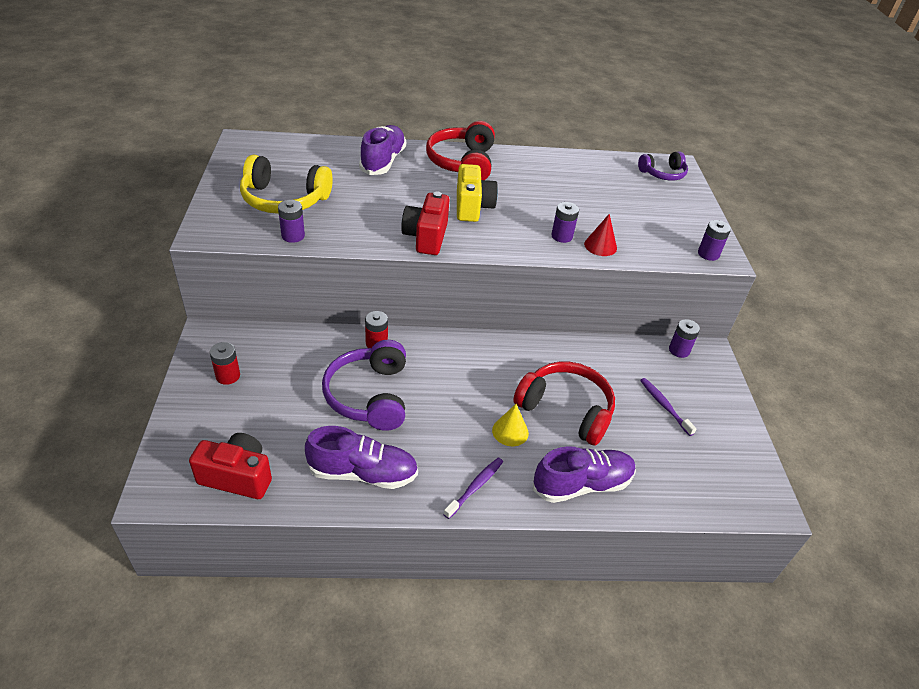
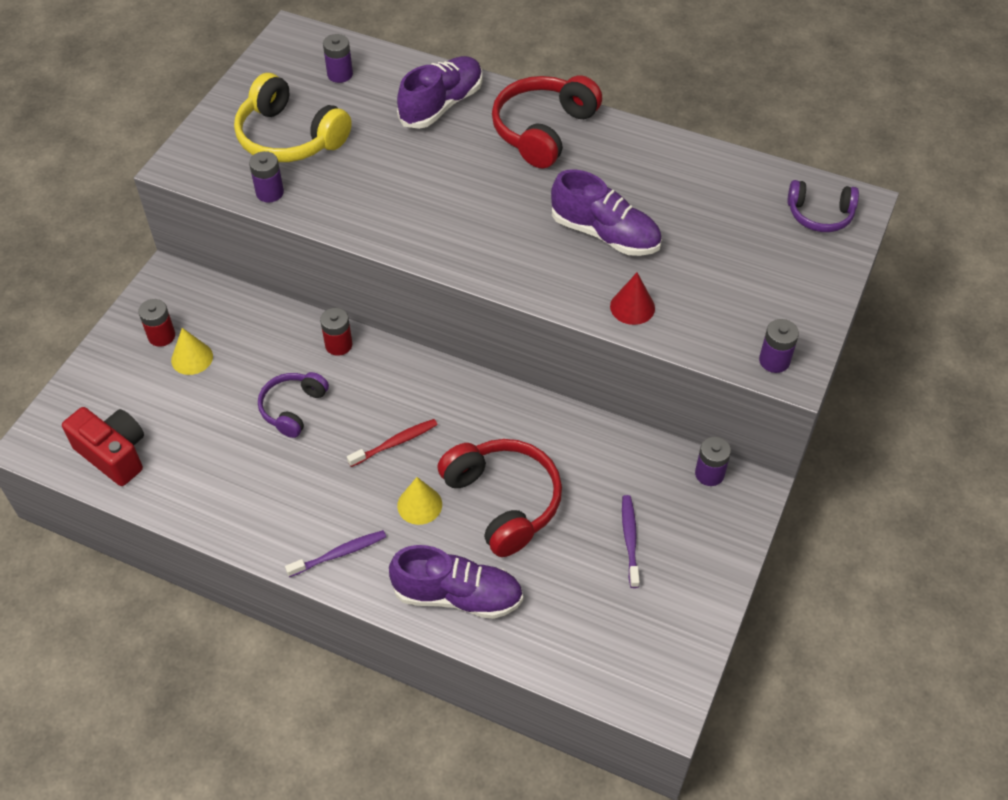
camera: 30 degrees right, 10 degrees up
(264, 384) = (192, 358): none -> yellow cone
(363, 473) = (234, 495): purple shoe -> purple shoe (605, 234)
(370, 395) = (293, 408): purple headphones -> purple headphones, size x0.61
(426, 237) = (420, 235): red camera -> none
(463, 395) = (395, 443): none -> red toothbrush
(472, 207) = (507, 204): yellow camera -> none
(561, 236) = (591, 279): purple battery -> purple battery (340, 74)

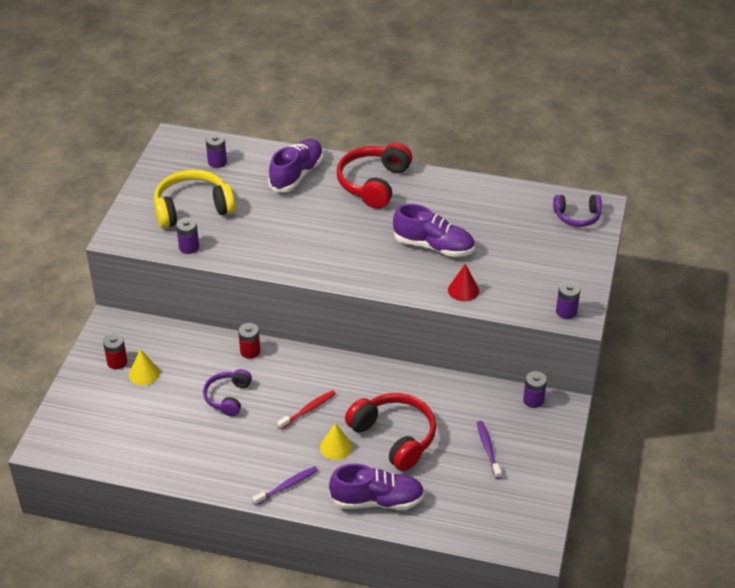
camera: 10 degrees left, 10 degrees down
(114, 454) = (104, 445): red camera -> none
(290, 137) = (192, 209): yellow headphones -> yellow headphones turned 135 degrees clockwise

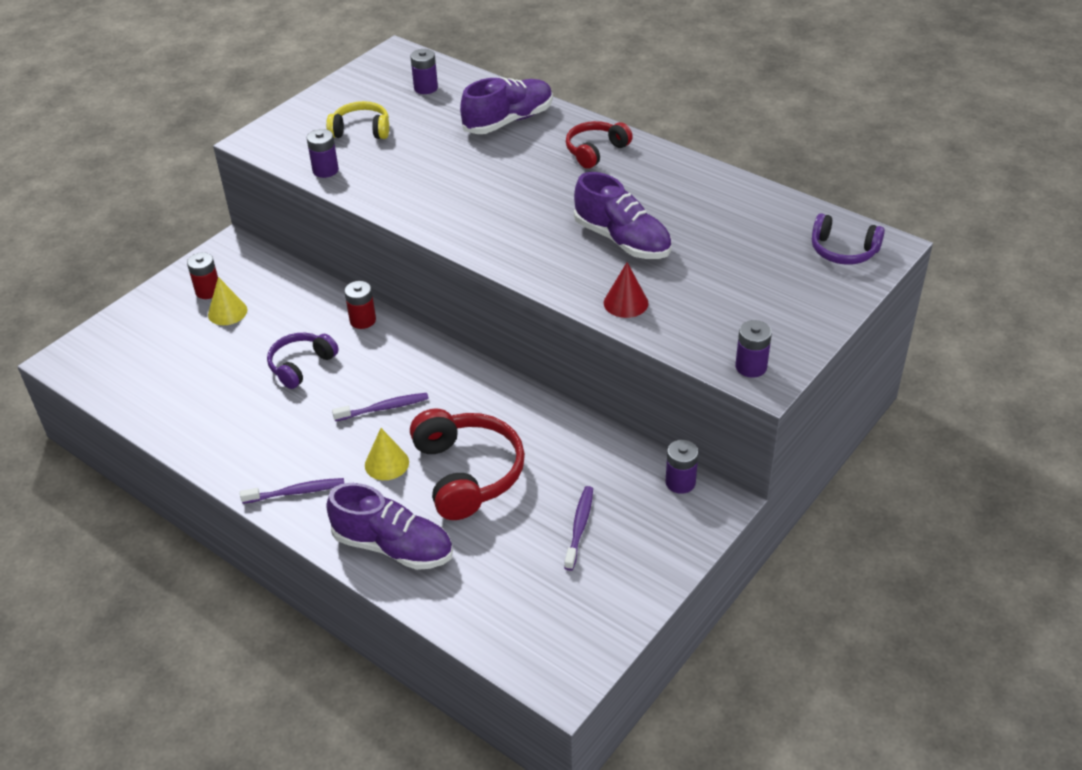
camera: 25 degrees right, 0 degrees up
(192, 209) = (361, 130): yellow headphones -> yellow headphones, size x0.61
(308, 410) = (384, 408): red toothbrush -> purple toothbrush
(374, 183) = (596, 151): red headphones -> red headphones, size x0.61

